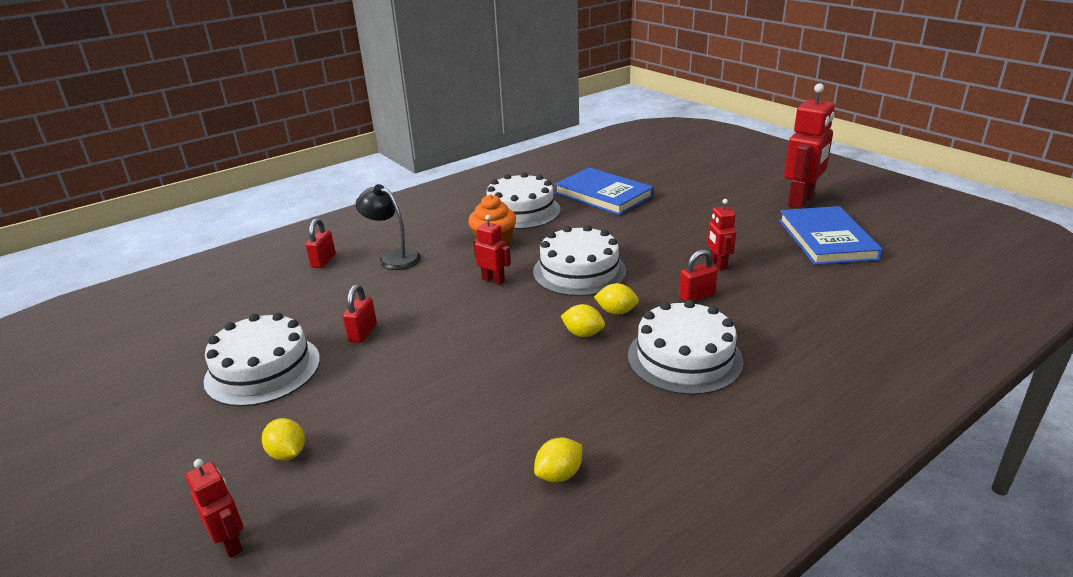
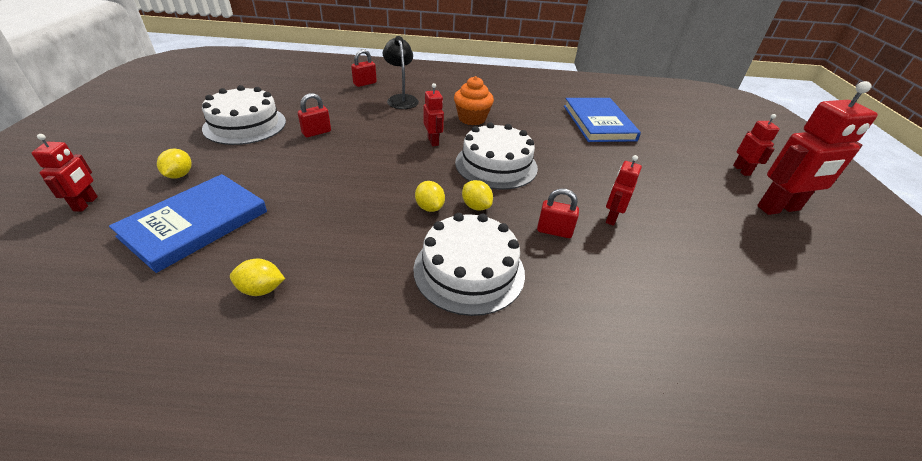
camera: 35 degrees right, 10 degrees up
(521, 211) = (521, 107): white cake -> none
(747, 184) = (741, 170): none -> red robot
(827, 239) = (755, 254): blue book -> blue book (195, 224)

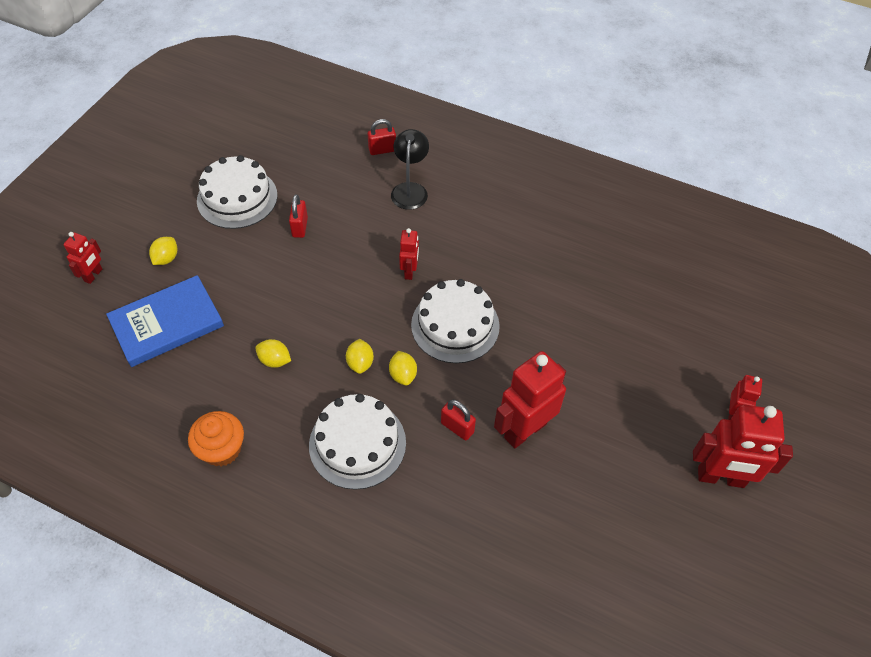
camera: 25 degrees right, 15 degrees up
(261, 289) = (197, 407): yellow lemon -> yellow lemon (275, 360)
(316, 132) = (300, 227): red padlock -> red padlock turned 75 degrees counterclockwise
(472, 118) = (472, 244): orange cupcake -> orange cupcake (222, 449)
(598, 123) = (620, 289): blue book -> none
(611, 218) = (524, 430): red robot -> red robot, size x1.91

